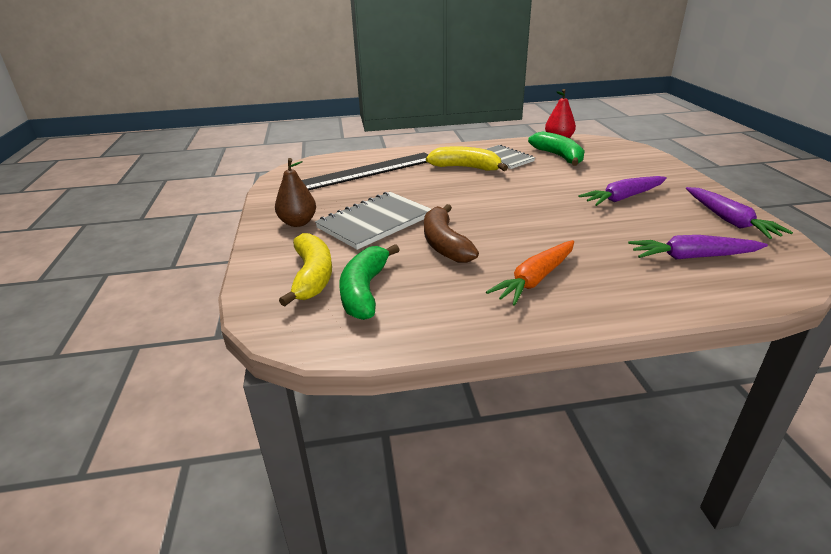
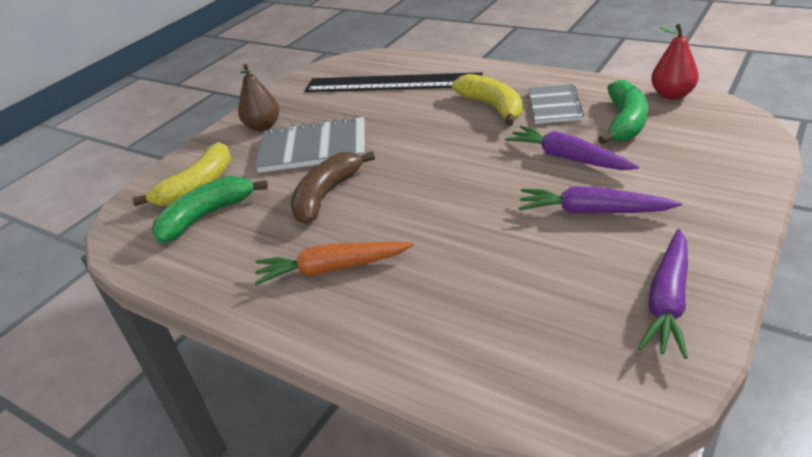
camera: 45 degrees right, 5 degrees up
(692, 257) = (521, 323): purple carrot -> purple carrot (568, 158)

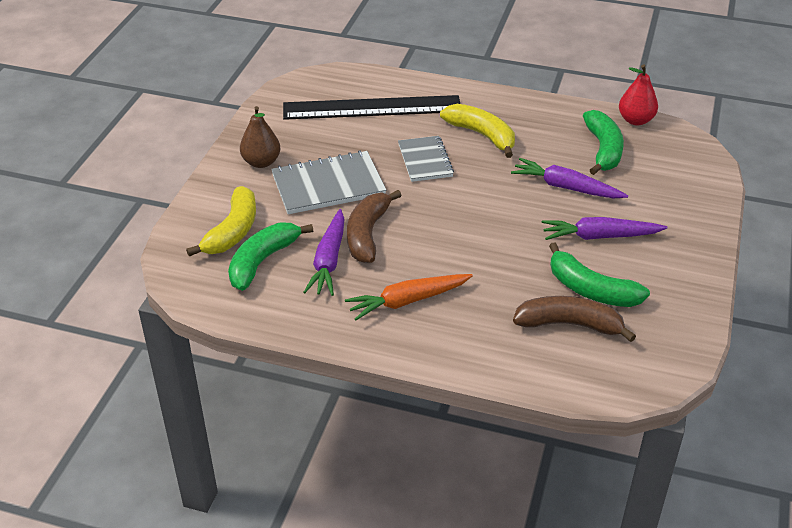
camera: 20 degrees left, 5 degrees up
(517, 315) = (569, 324): none -> brown banana
(554, 106) = (538, 133): grey notebook -> grey notebook (425, 160)
(561, 273) = (591, 290): none -> green banana
(668, 301) = (671, 304): purple carrot -> purple carrot (329, 260)

